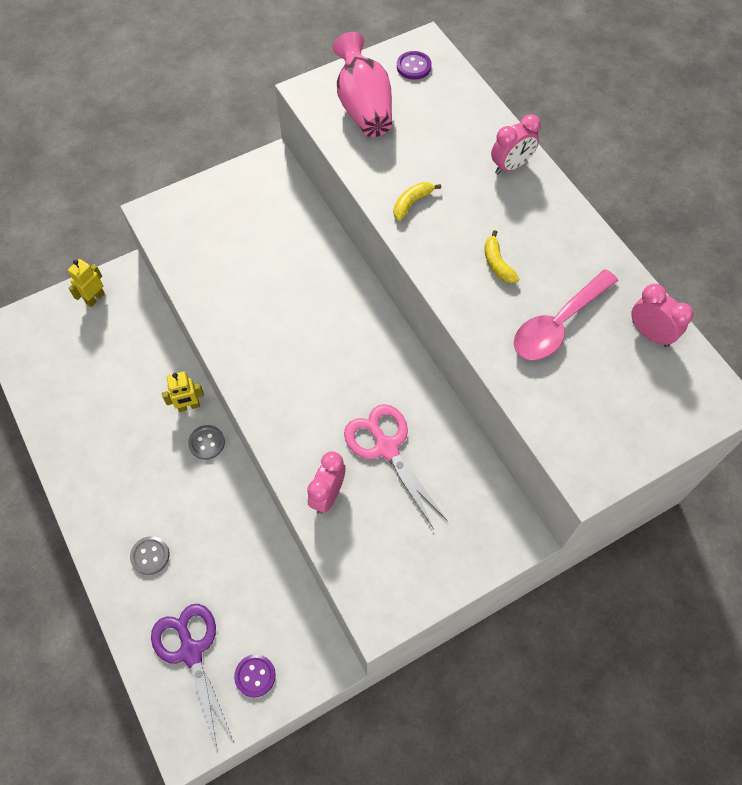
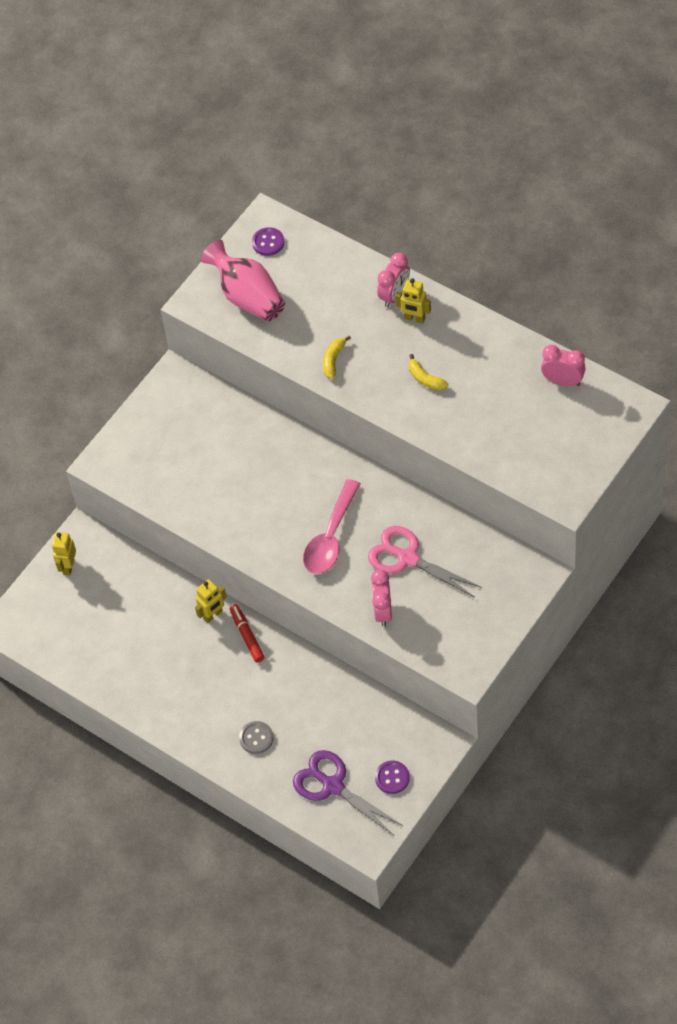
camera: 20 degrees left, 5 degrees down
(207, 443) = (247, 635): grey button -> red marker
(519, 197) = (414, 318): none -> yellow robot
(558, 324) = (493, 404): pink spoon -> pink spoon (330, 537)

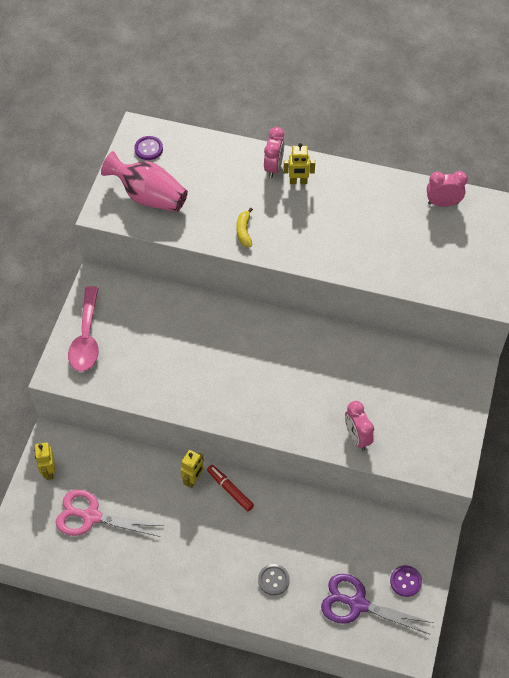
camera: 25 degrees left, 0 degrees up
(330, 537) = (285, 384): pink spoon -> pink spoon (86, 337)
(407, 558) = (358, 385): pink scissors -> pink scissors (91, 516)
(425, 379) = (328, 228): yellow banana -> none

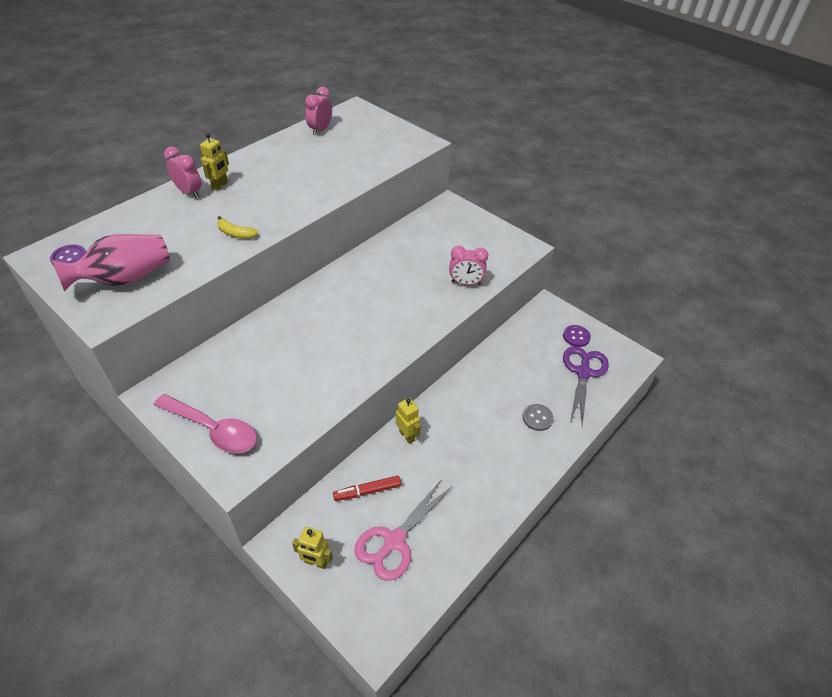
camera: 65 degrees left, 10 degrees down
(230, 490) = (434, 412): red marker -> red marker (367, 491)
(357, 604) = (583, 372): purple scissors -> purple scissors turned 150 degrees clockwise

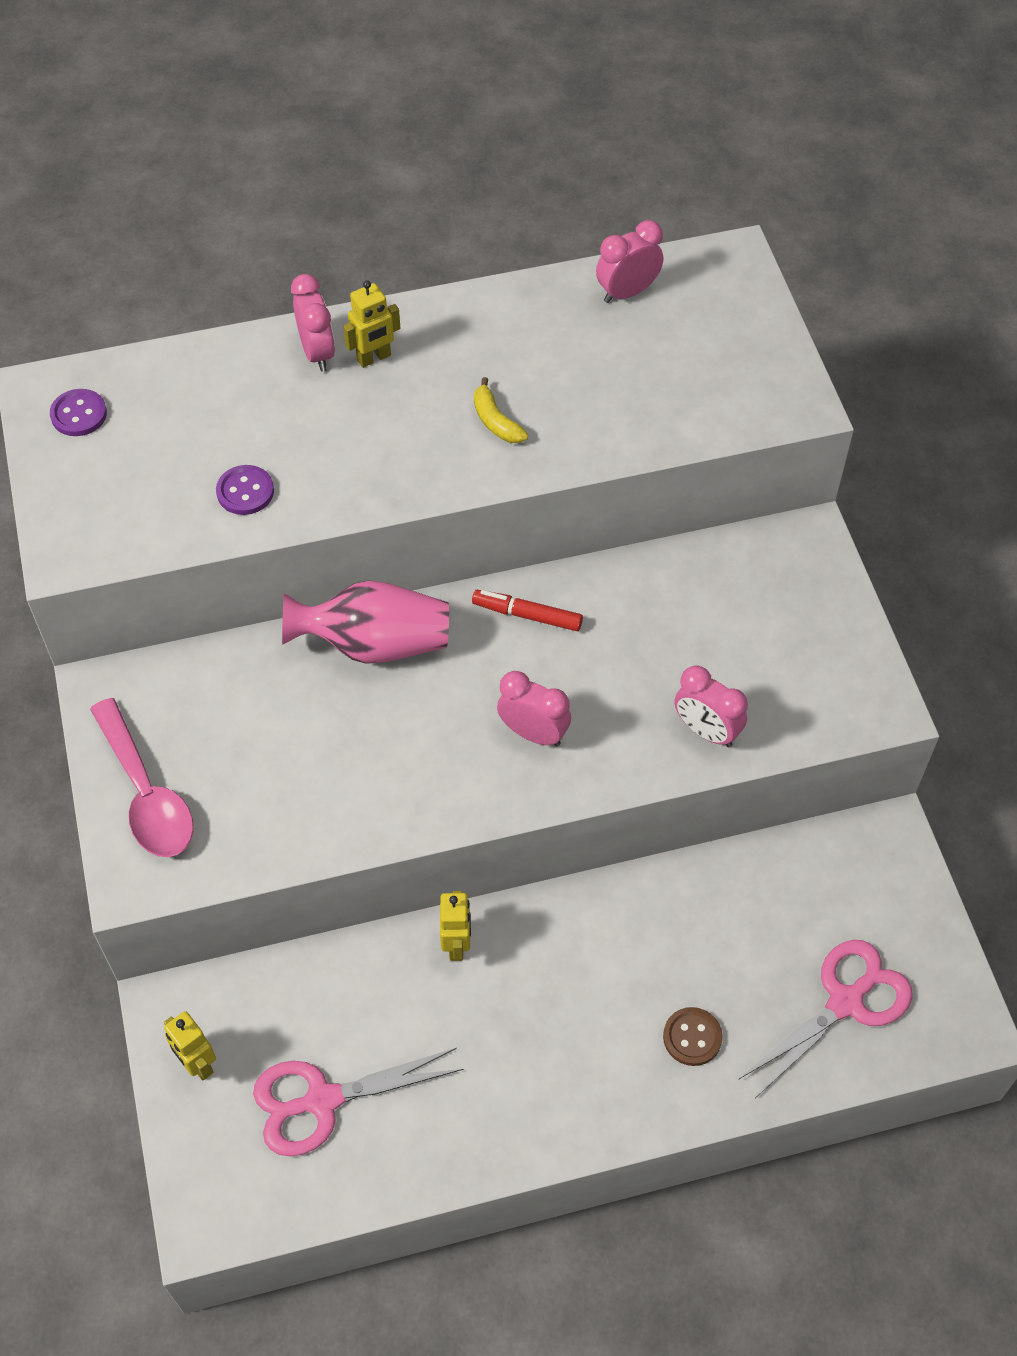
camera: 35 degrees right, 10 degrees up
(125, 279) = (132, 494): pink vase -> pink vase (374, 644)
(236, 234) = (336, 477): yellow banana -> yellow banana (496, 421)
(367, 491) = (336, 1000): red marker -> red marker (527, 615)
(393, 316) = (533, 733): none -> pink clock
(537, 418) = (692, 1037): grey button -> brown button
(576, 337) = (893, 925): purple button -> purple button (245, 491)
(583, 372) = (845, 1002): purple scissors -> pink scissors

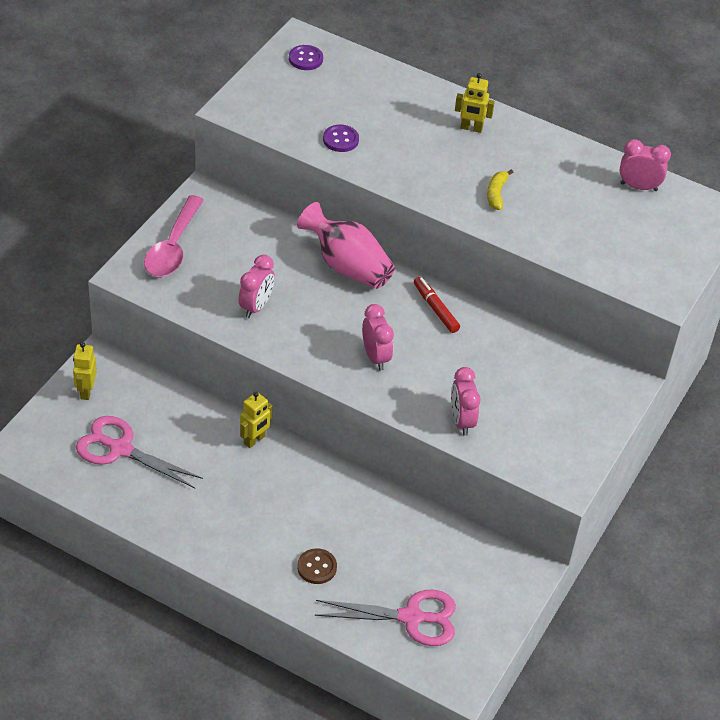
camera: 40 degrees right, 10 degrees down
(317, 352) = (447, 108): pink clock -> pink clock (256, 306)

